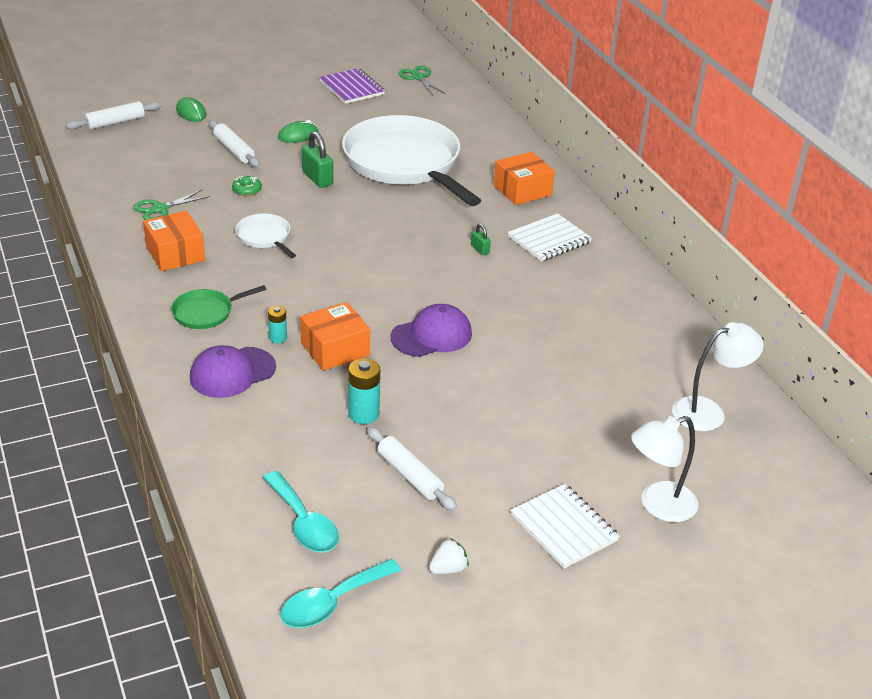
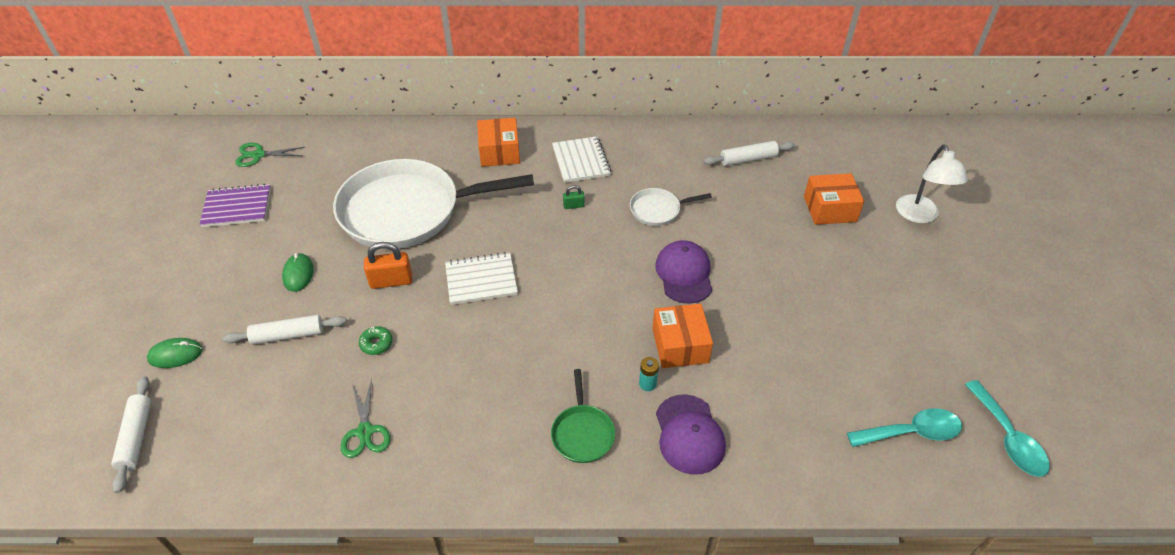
camera: 65 degrees left, 10 degrees up
(175, 253) = (462, 437): orange box -> orange box (830, 209)
(264, 237) = (473, 351): white pan -> white pan (657, 210)
(317, 178) = (391, 281): green padlock -> orange padlock
(363, 414) = (778, 351): turquoise battery -> none
(410, 475) = (863, 343): white rolling pin -> white rolling pin (748, 159)
(448, 569) = (974, 352): white strawberry -> none
(564, 528) = (936, 272): white notebook -> white notebook (481, 280)
(708, 411) = (825, 156): white lamp -> none

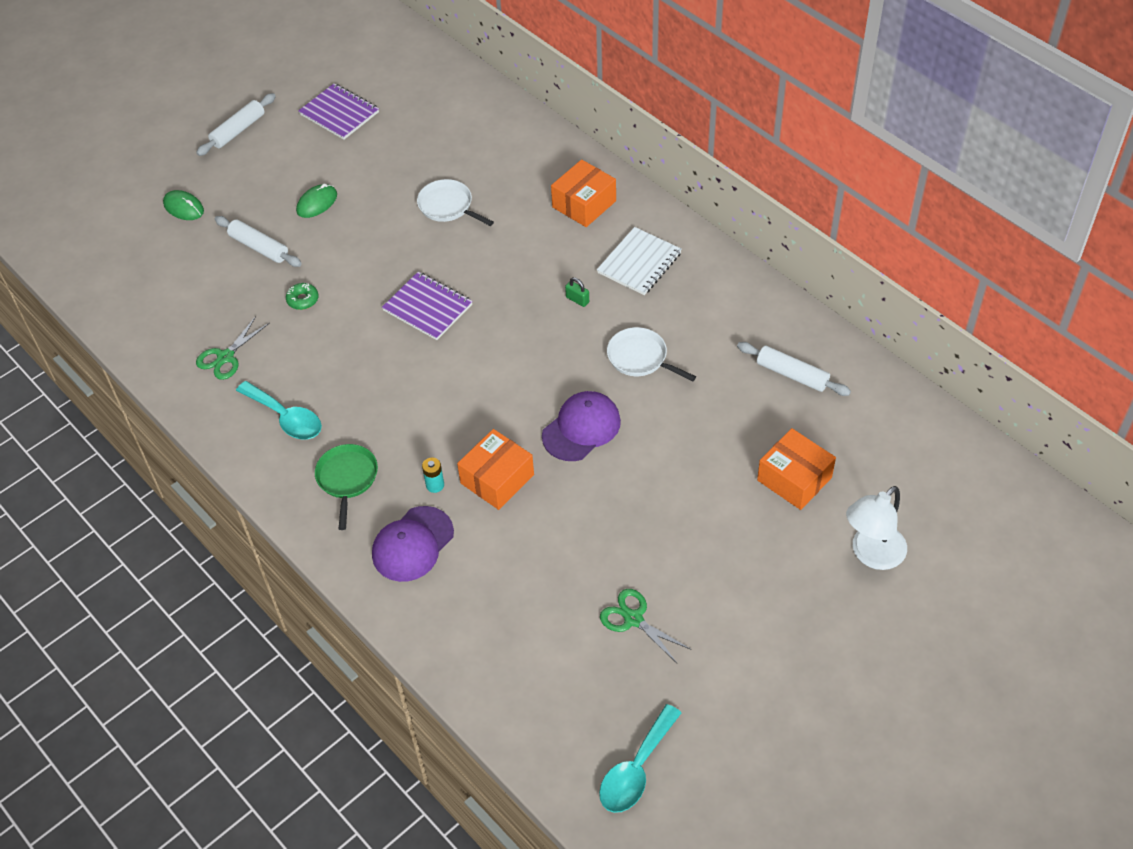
camera: 50 degrees right, 5 degrees up
(136, 437) = (108, 249): white rolling pin -> white rolling pin (238, 130)
(258, 155) = (403, 74): green scissors -> green scissors (633, 619)
(391, 281) = (368, 258): orange padlock -> none
(407, 211) = (448, 206): white pan -> white pan, size x0.42
(481, 280) = (428, 307): white notebook -> purple notebook
(582, 433) = (347, 478): green pan -> green pan turned 135 degrees clockwise
(911, 432) = (568, 694): turquoise spoon -> turquoise spoon (286, 418)

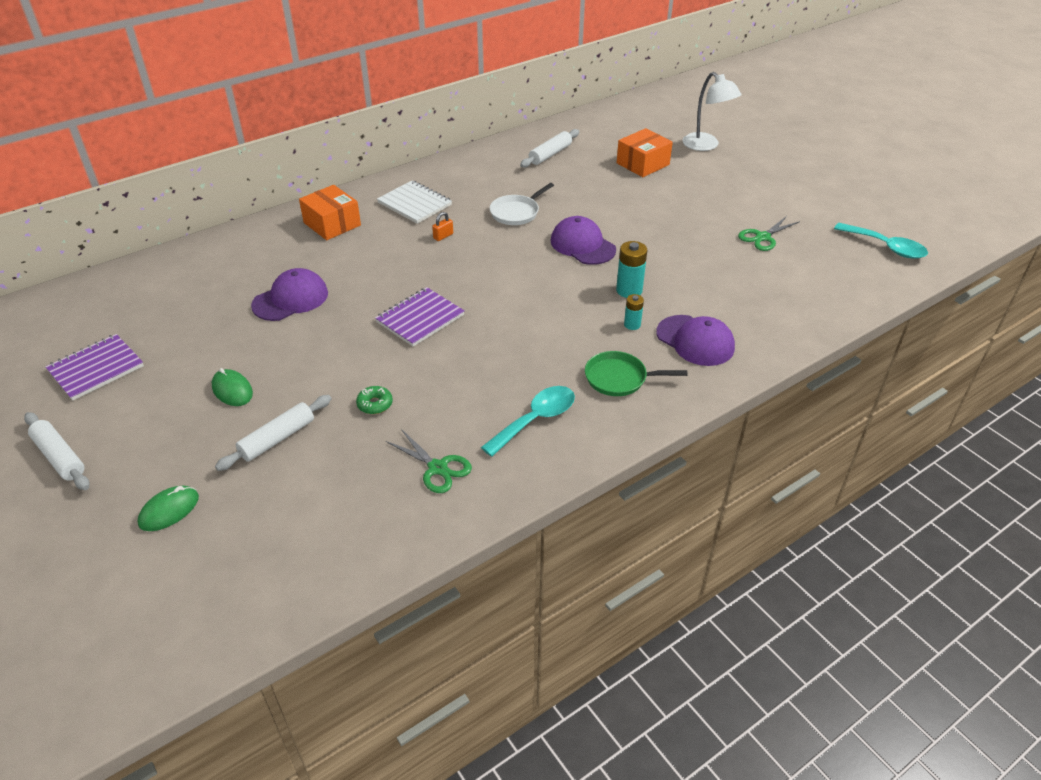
camera: 85 degrees left, 10 degrees down
(448, 206) = (290, 299): white pan -> purple cap
(497, 479) = (629, 290): orange box -> turquoise battery
(577, 300) = (443, 236): green padlock -> orange padlock

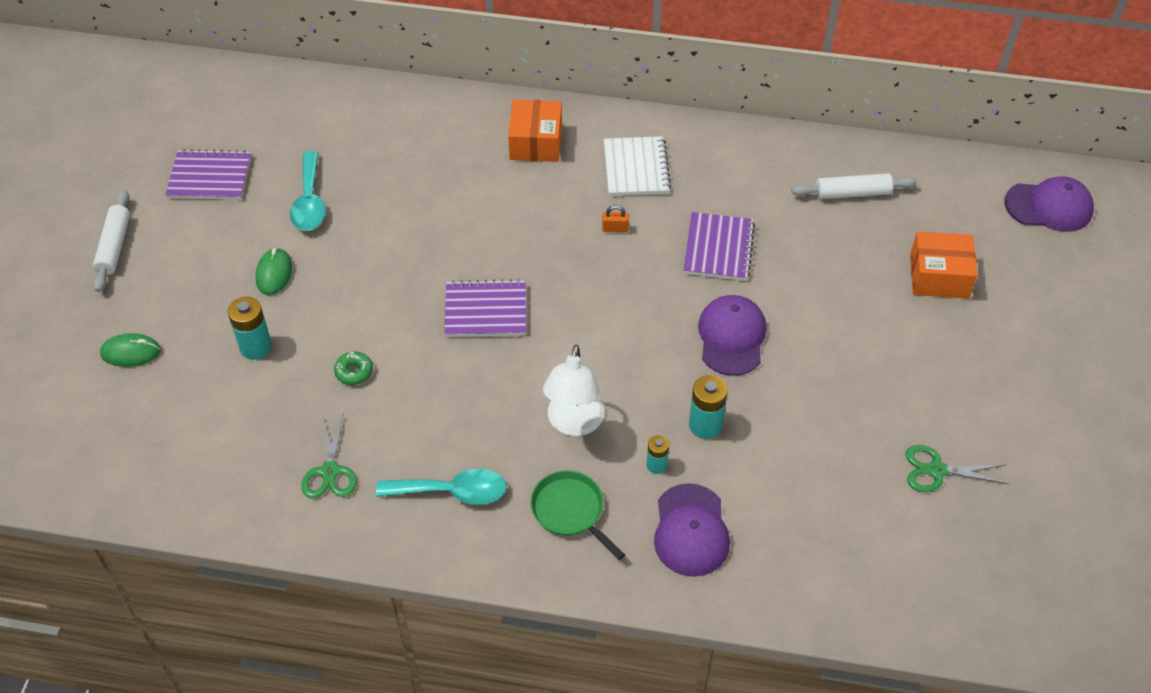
camera: 45 degrees right, 10 degrees up
(277, 439) = (256, 347): white rolling pin -> turquoise battery
(290, 299) = (410, 209): purple cap -> purple cap (1049, 207)
(516, 213) = (718, 248): white pan -> purple notebook
(706, 145) = (1053, 301): white lamp -> white lamp (574, 423)
(886, 247) = (1064, 592): turquoise spoon -> turquoise spoon (309, 202)

